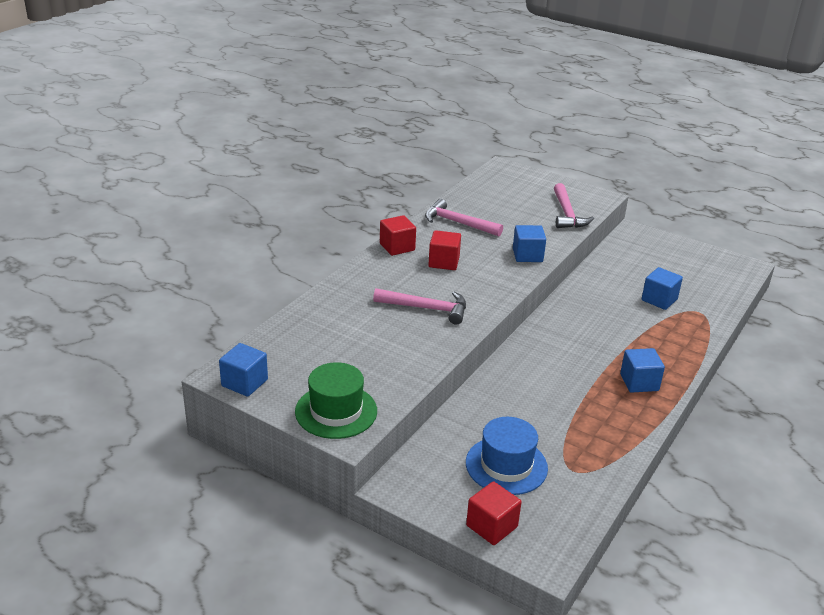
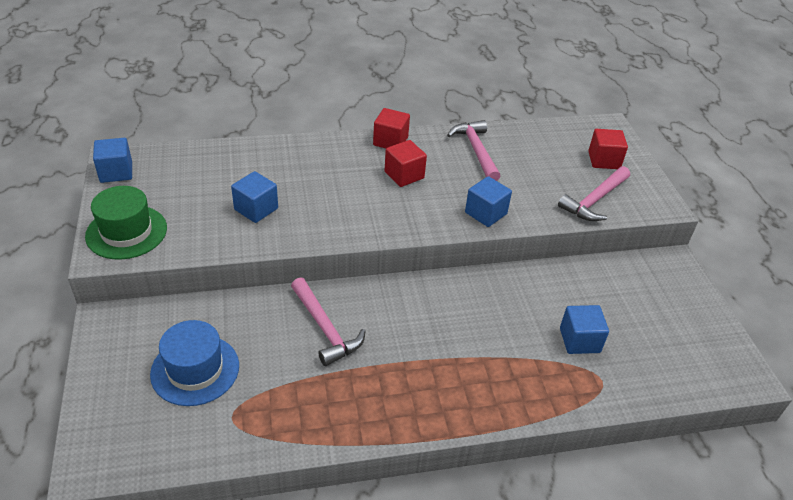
camera: 45 degrees right, 10 degrees up
(426, 308) = (322, 202): pink hammer -> pink hammer (325, 328)
(491, 526) = (105, 404): red cube -> red cube (604, 160)
(639, 382) = (419, 396): blue cube -> blue cube (256, 209)

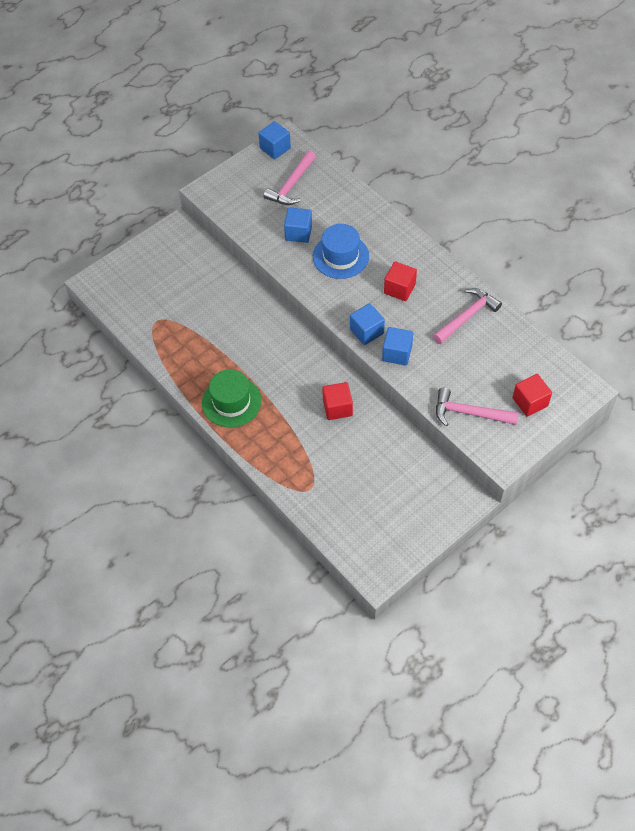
camera: 65 degrees right, 15 degrees up
(126, 232) = (230, 188): green hat -> green hat (231, 402)
(195, 369) = (175, 286): blue hat -> blue hat (340, 256)
(325, 328) = (246, 326): pink hammer -> pink hammer (291, 185)
(390, 141) = (432, 262): red cube -> red cube (337, 408)
(579, 340) = (337, 464): blue cube -> blue cube (366, 331)

